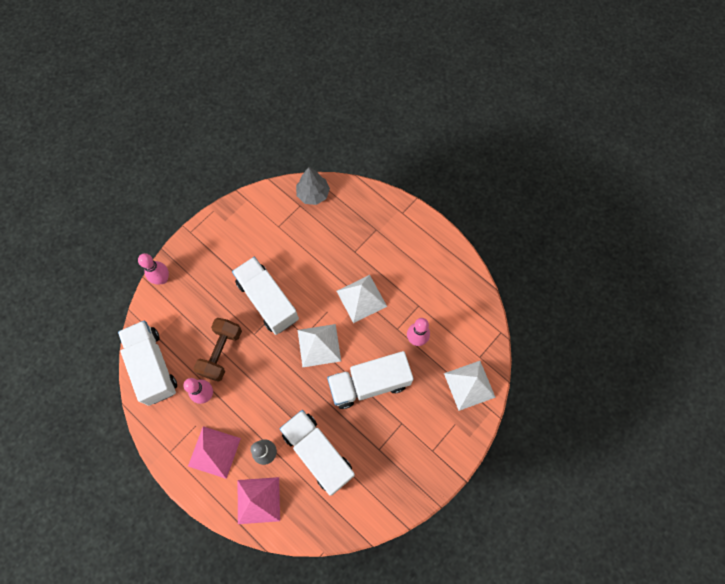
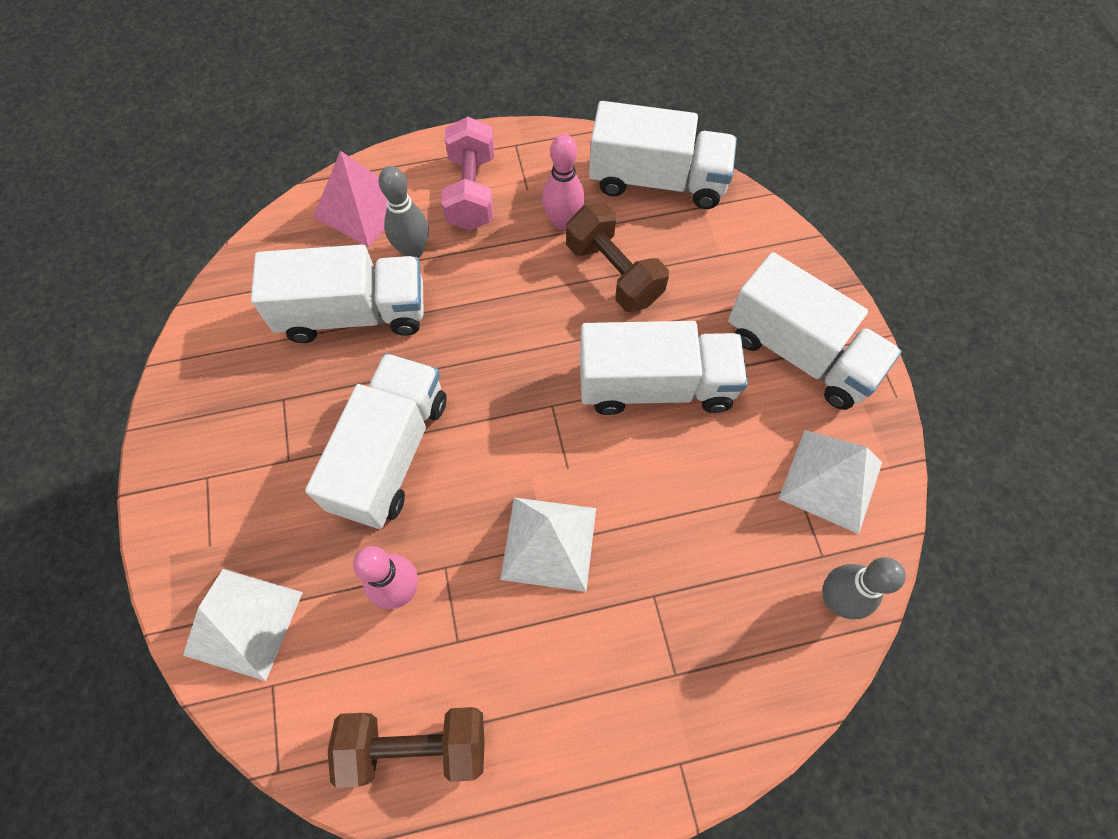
camera: 125 degrees right, 5 degrees down
(162, 279) = (800, 258): pink bowling pin -> none
(214, 452) = (471, 192): pink pyramid -> pink dumbbell
(215, 255) = (800, 353): none -> white truck
(313, 194) = (835, 599): grey tree -> grey bowling pin
(319, 345) = (517, 417): white pyramid -> white pyramid (831, 480)
(459, 295) = (416, 745): none -> brown dumbbell

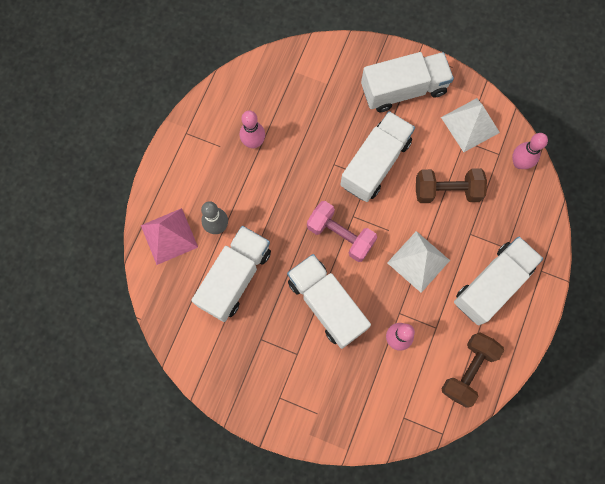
camera: 55 degrees left, 10 degrees up
(243, 623) = (366, 416): white pyramid -> none
(471, 192) = (200, 174): pink dumbbell -> pink dumbbell (340, 235)
(613, 273) = (302, 139): brown dumbbell -> brown dumbbell (447, 191)
(657, 181) = (263, 80): white truck -> white truck (492, 284)
(835, 599) = (519, 163): grey bowling pin -> pink bowling pin

